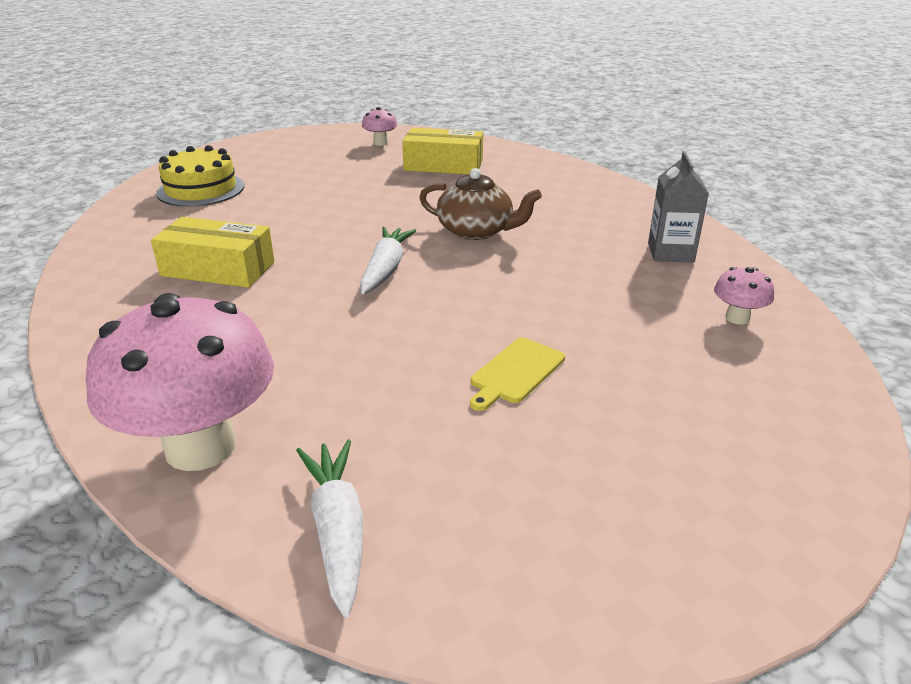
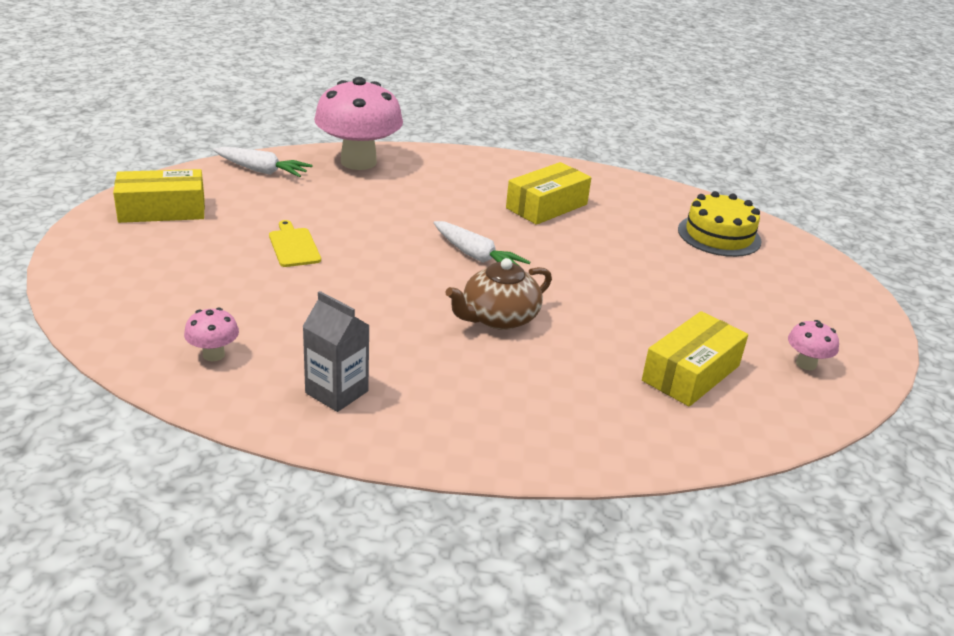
camera: 120 degrees right, 0 degrees up
(596, 545) = (162, 210): none -> yellow box

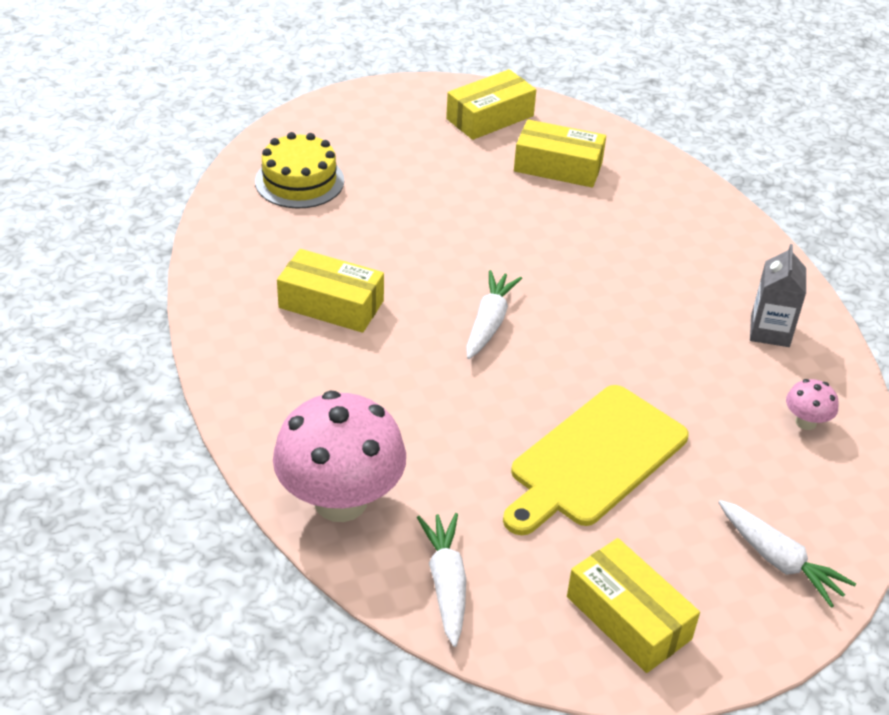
camera: 115 degrees left, 10 degrees up
(119, 277) = (778, 560): none -> white carrot
(293, 246) = (594, 459): yellow cutting board -> yellow cutting board, size x2.10
(498, 318) = (582, 278): brown teapot -> none
(806, 364) = (490, 117): pink mushroom -> yellow box

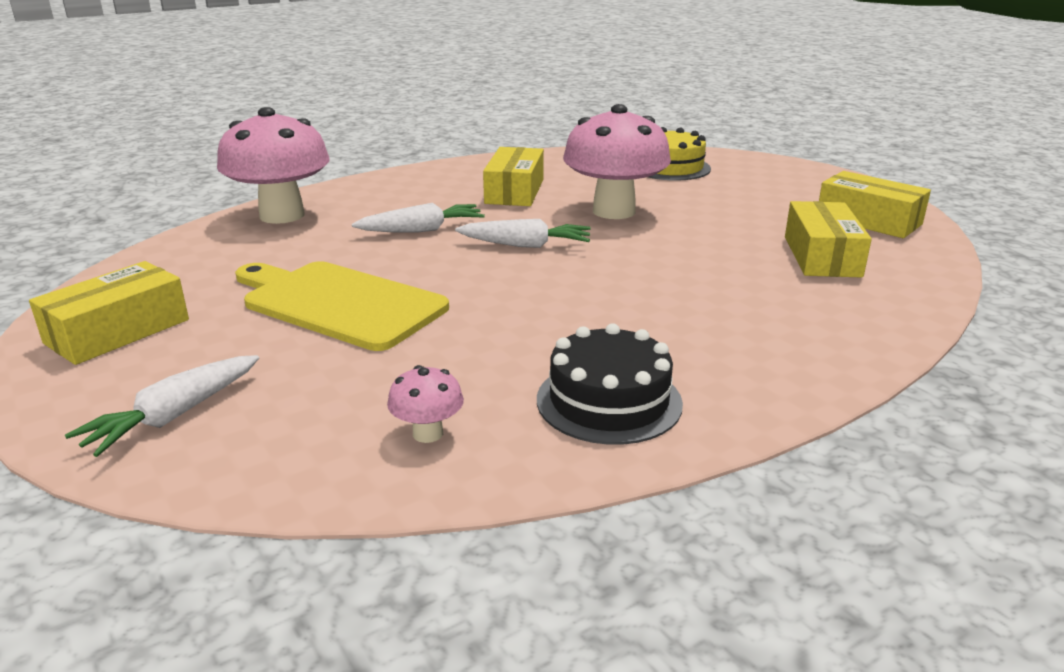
camera: 80 degrees right, 15 degrees down
(418, 249) = (614, 211): none -> pink mushroom
(446, 583) = (185, 256): white carrot -> white carrot (422, 230)
(770, 331) = (609, 401): grey carton -> black cake

